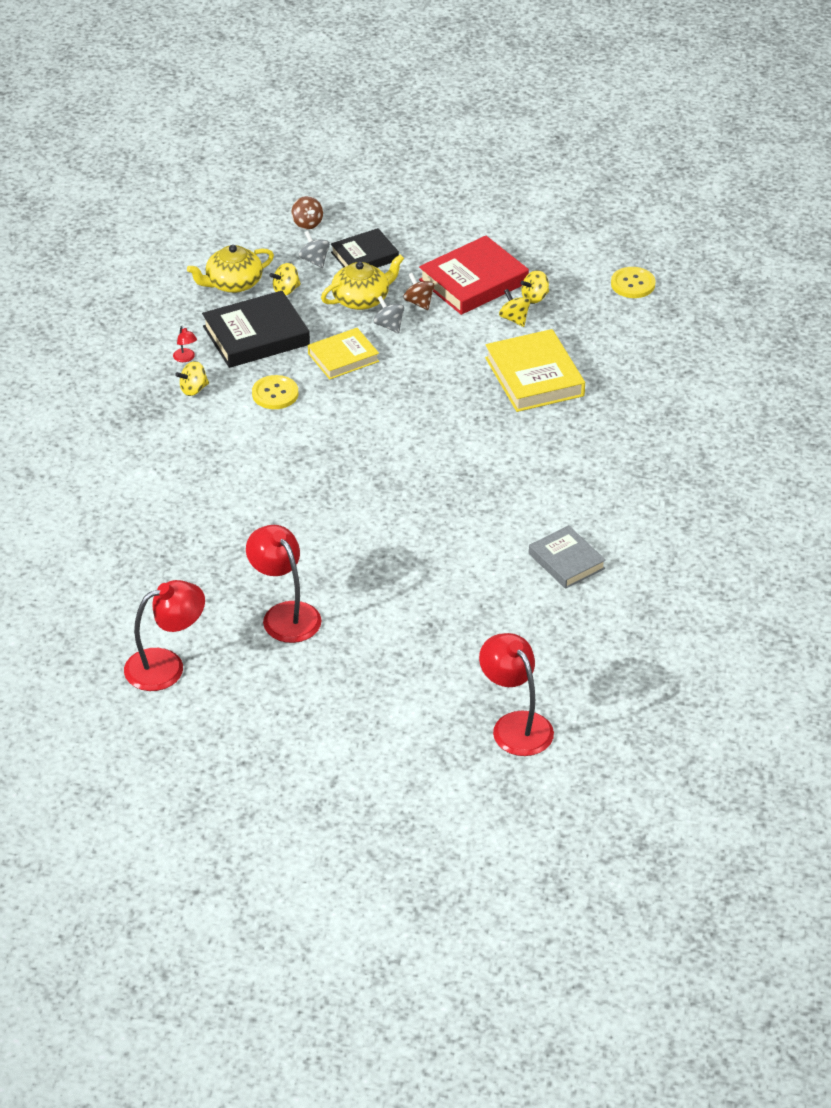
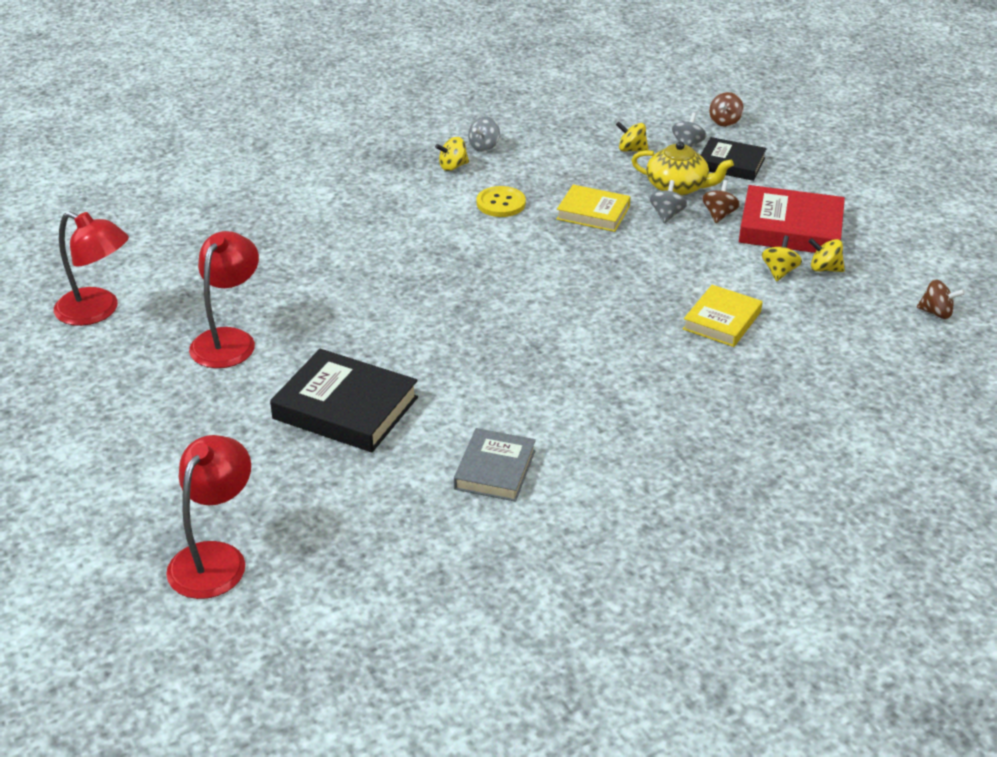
camera: 50 degrees right, 5 degrees down
(185, 358) = (484, 146): red lamp -> grey spinning top
(193, 389) = (453, 166): yellow spinning top -> yellow spinning top turned 45 degrees counterclockwise
(233, 283) = (602, 125): yellow teapot -> none
(256, 336) = (557, 163): black book -> black book (345, 408)
(534, 377) = (722, 320): yellow book -> yellow book, size x0.64
(633, 284) = (936, 313): yellow button -> brown spinning top

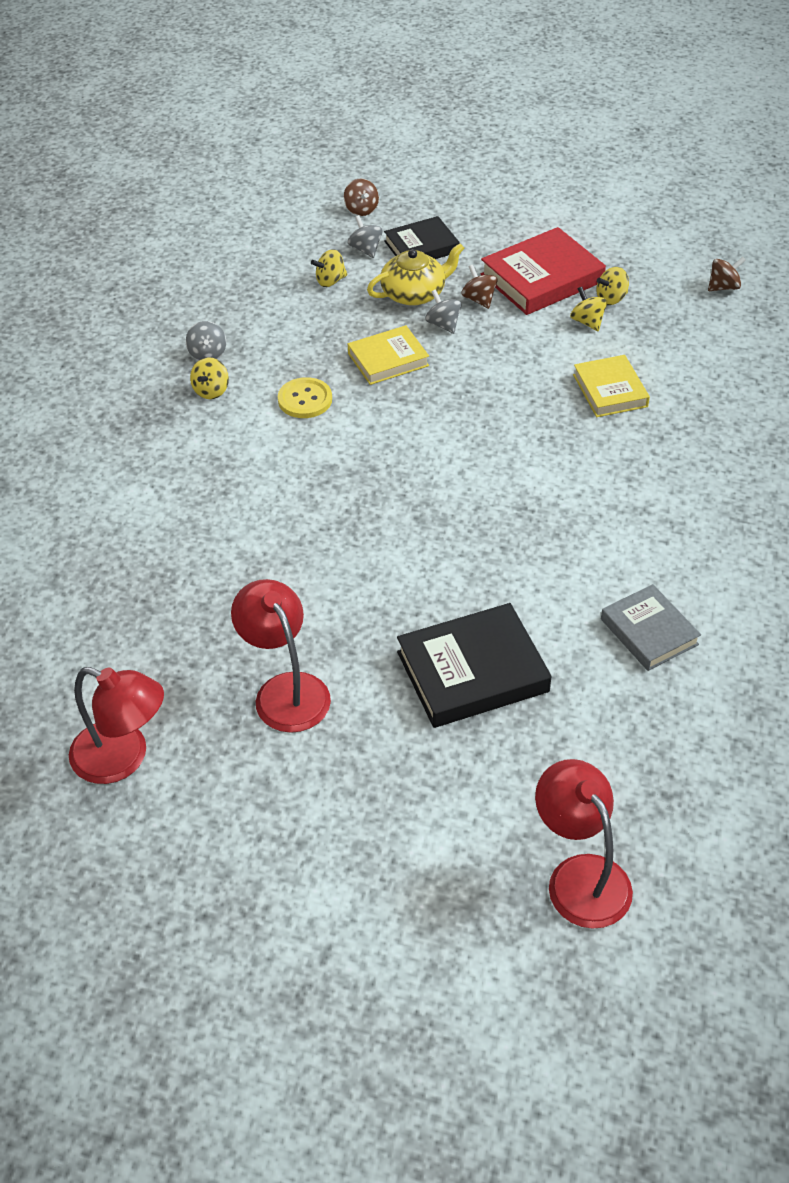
camera: 45 degrees left, 10 degrees up
(97, 311) = (123, 758): red lamp -> red lamp turned 45 degrees clockwise

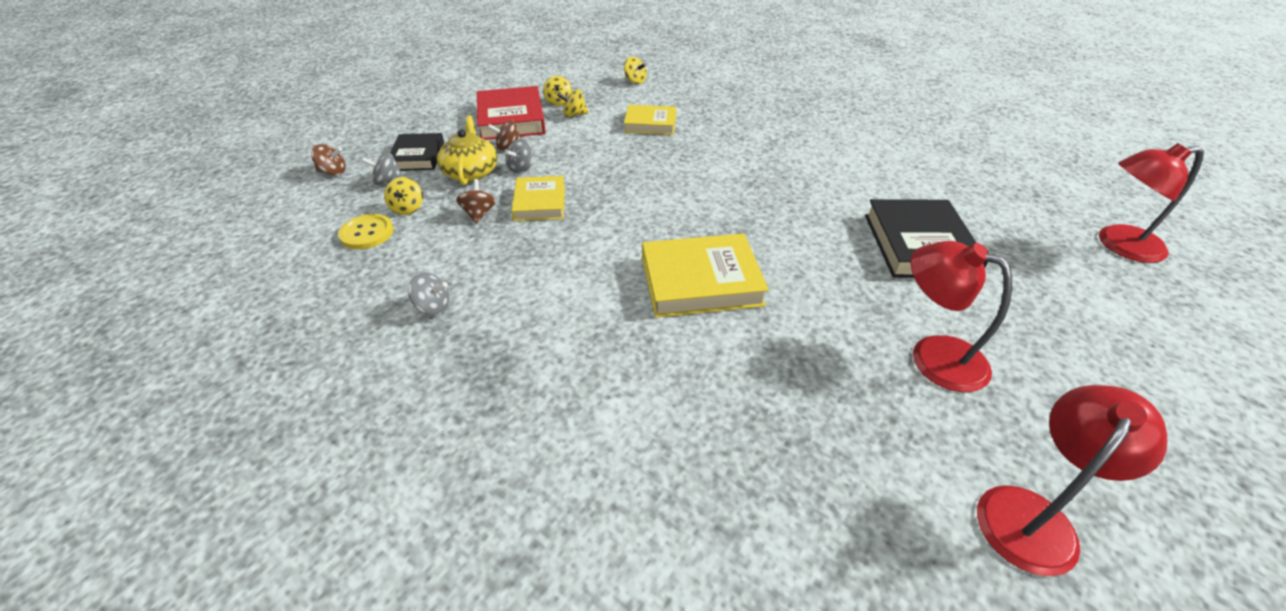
camera: 70 degrees left, 5 degrees down
(211, 391) = (491, 316): yellow spinning top -> yellow spinning top (635, 81)
(285, 690) = (933, 356): red lamp -> red lamp turned 45 degrees clockwise
(305, 400) = (554, 258): yellow button -> yellow button (367, 233)
(319, 507) = (701, 281): none -> yellow book
(443, 324) = (522, 168): grey spinning top -> grey spinning top turned 45 degrees counterclockwise
(649, 632) = (888, 165): grey book -> none
(723, 287) = (583, 68): brown spinning top -> brown spinning top (479, 214)

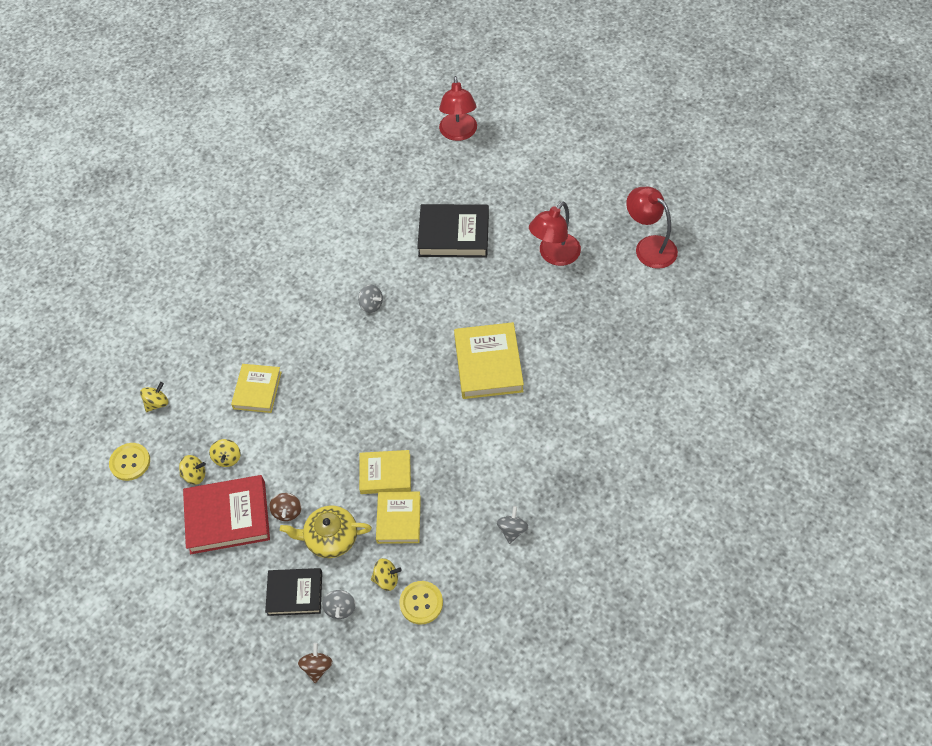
camera: 85 degrees left, 15 degrees up
(479, 214) = (398, 519): brown spinning top -> yellow book
(522, 168) = (328, 495): grey spinning top -> grey spinning top (371, 305)
(576, 75) = (130, 462): none -> yellow button

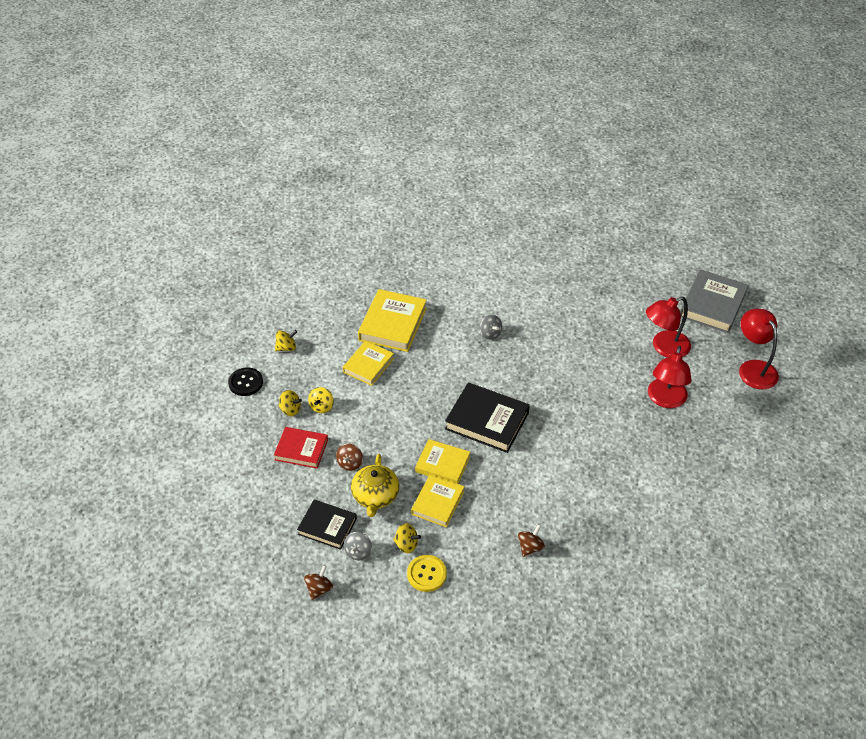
camera: 20 degrees right, 10 degrees down
(130, 462) = (245, 382): yellow button -> black button
(228, 517) = (301, 450): red book -> red book, size x0.64
(330, 537) = (375, 496): yellow teapot -> yellow teapot turned 105 degrees counterclockwise
(454, 234) = (584, 304): black book -> black book (487, 421)
(458, 133) = (623, 229): red lamp -> red lamp (665, 400)
(488, 364) = (568, 411): yellow book -> yellow book (392, 324)
(512, 530) = (530, 547): grey spinning top -> brown spinning top
(582, 189) = (712, 305): none -> grey book

